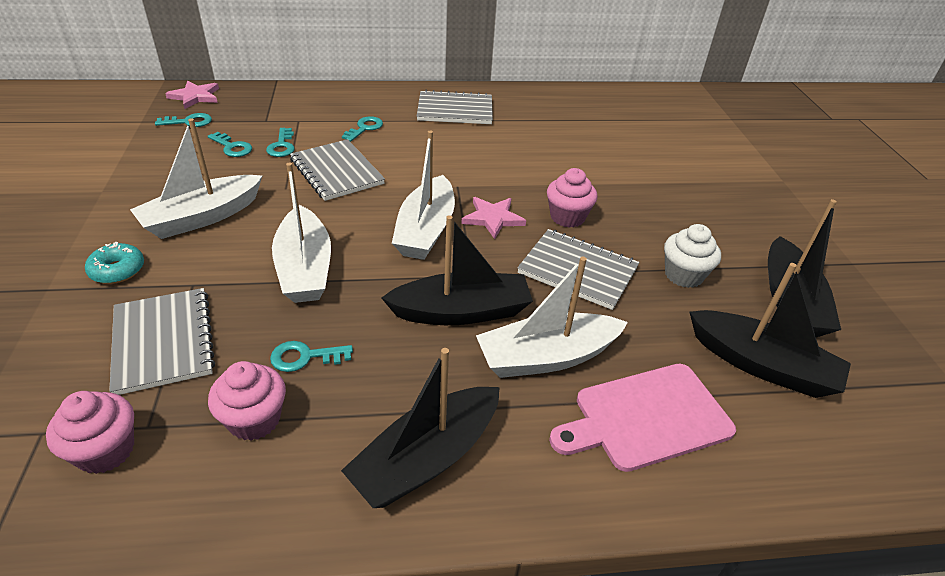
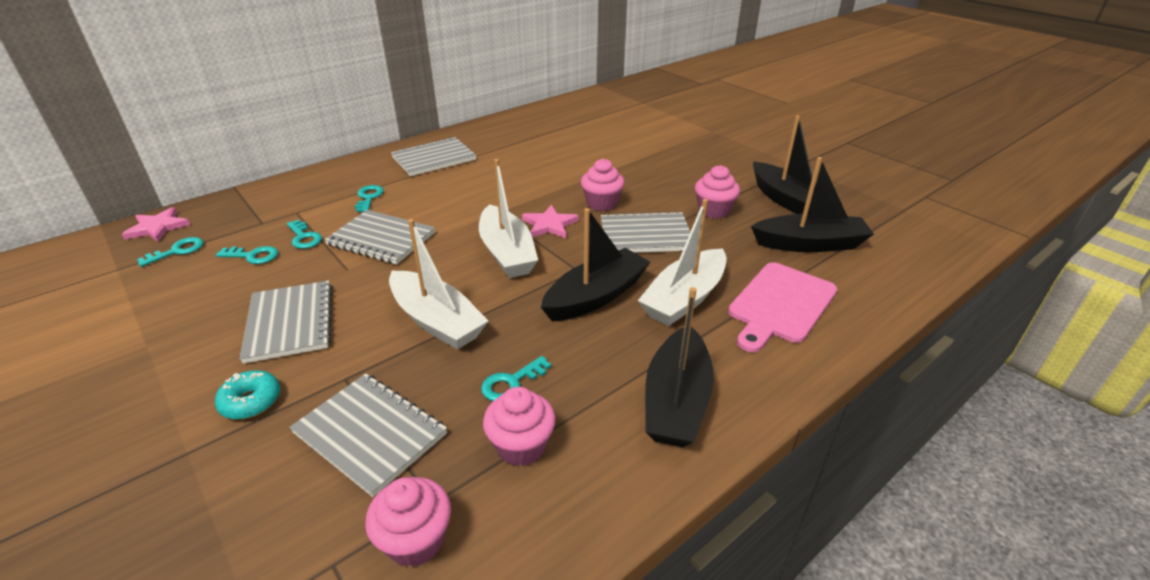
camera: 30 degrees left, 5 degrees down
(202, 217) = (290, 323): white boat -> grey notebook
(683, 275) = (713, 210): white cupcake -> pink cupcake

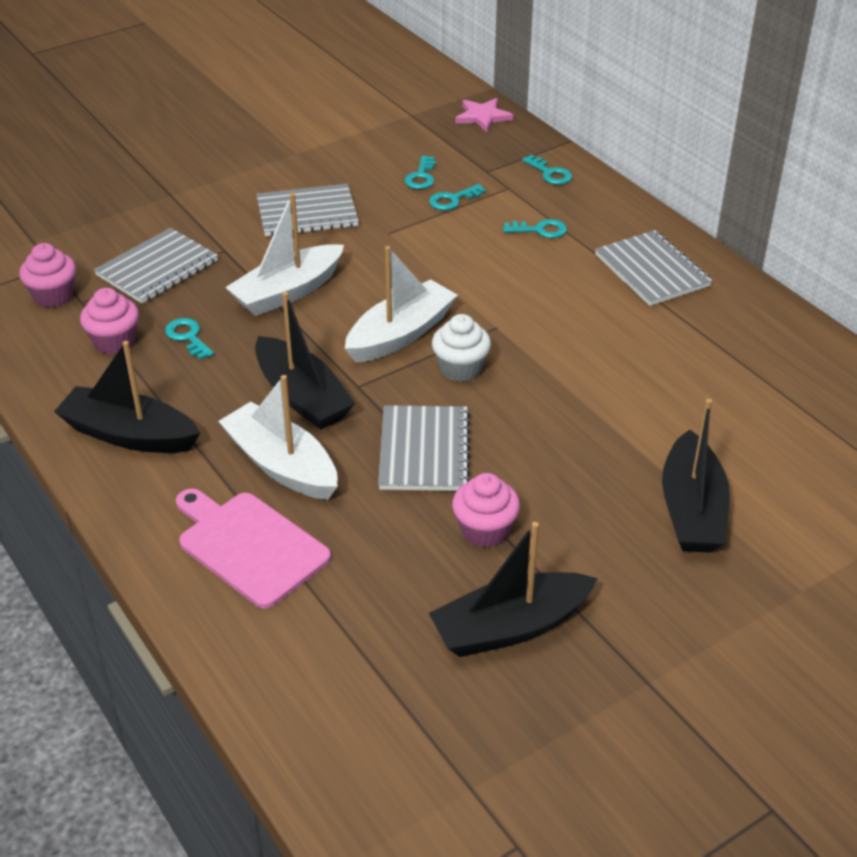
camera: 95 degrees right, 5 degrees up
(177, 251) = (436, 136): turquoise key -> turquoise key (550, 173)
(251, 401) = (212, 211): turquoise donut -> none
(381, 239) = (443, 247): grey notebook -> none
(507, 253) = (400, 334): white boat -> white boat turned 150 degrees clockwise
(549, 225) = (460, 369): pink star -> white cupcake
(602, 203) = (513, 418): pink cupcake -> none
(809, 244) = (377, 616): black boat -> black boat (691, 510)

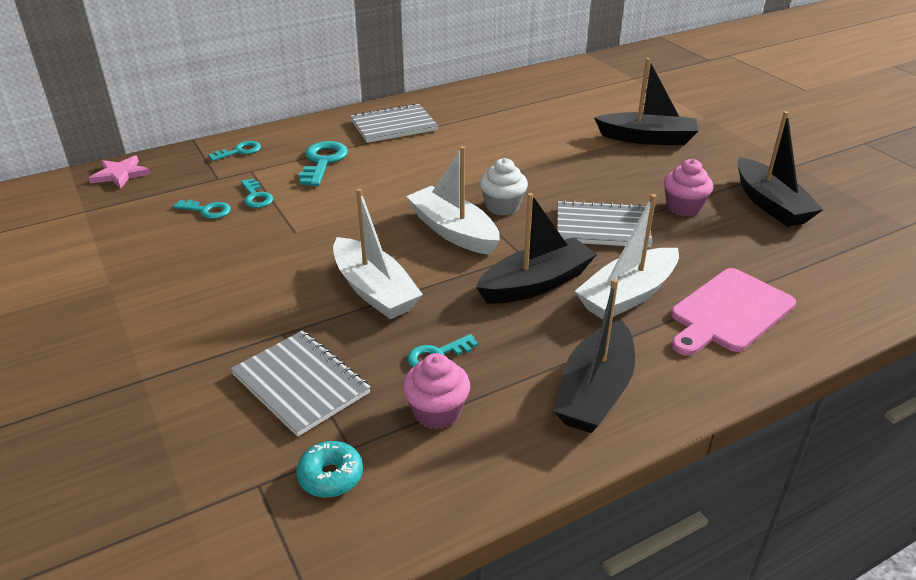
camera: 85 degrees left, 5 degrees down
(53, 296) = (330, 476): pink cupcake -> turquoise donut
(307, 213) = (237, 277): grey notebook -> none
(540, 230) = (323, 162): turquoise key -> turquoise key, size x1.63

